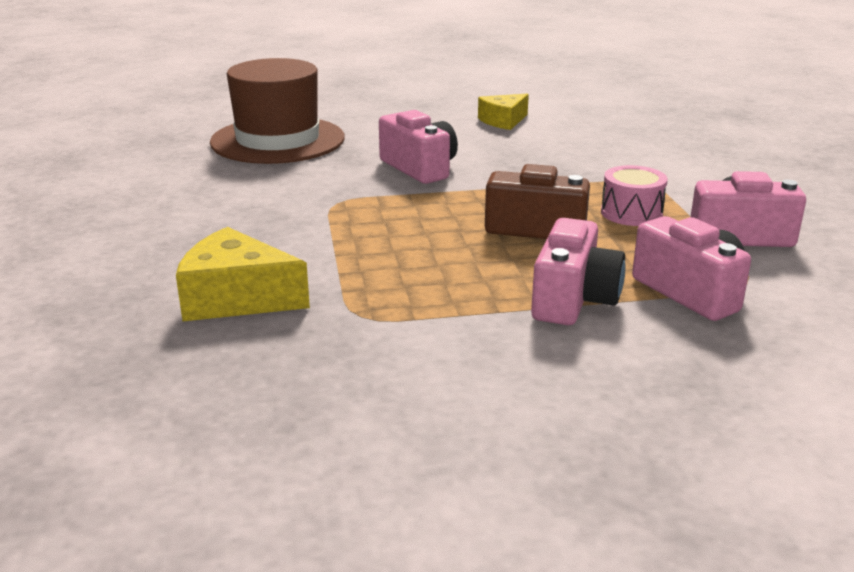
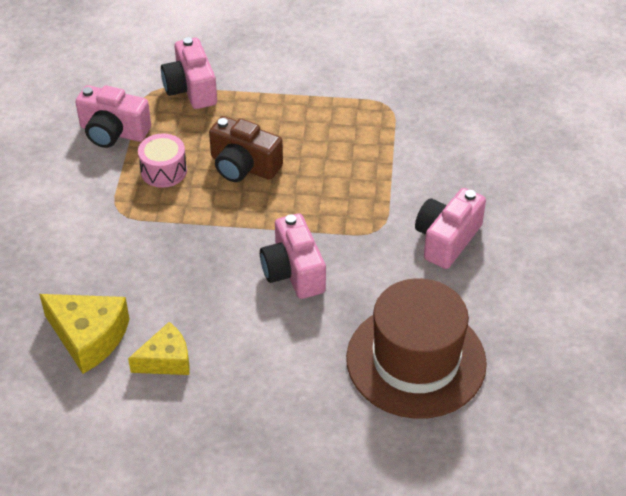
camera: 165 degrees left, 20 degrees up
(236, 298) = (459, 132): yellow cheese -> yellow cheese (89, 337)
(573, 299) = (262, 95): pink camera -> pink camera (447, 239)

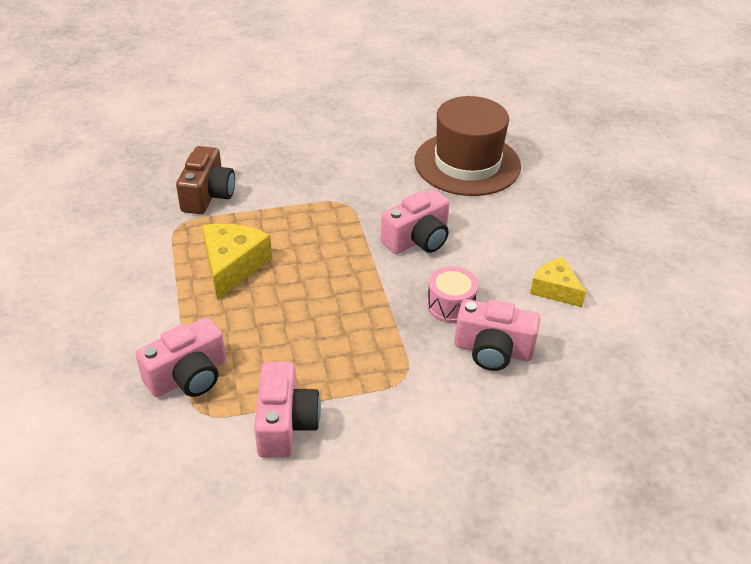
camera: 110 degrees left, 5 degrees down
(89, 337) = (566, 346): yellow cheese -> yellow cheese (232, 266)
(164, 171) = (331, 359): pink drum -> pink drum (450, 305)
(243, 166) = (300, 301): brown camera -> brown camera (208, 195)
(447, 239) = (339, 167): pink camera -> pink camera (493, 350)

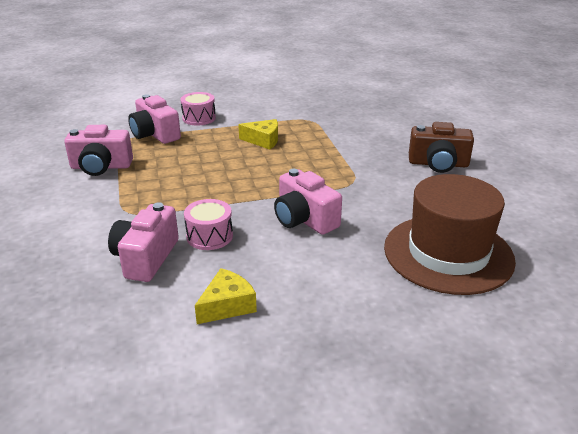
camera: 90 degrees right, 10 degrees down
(142, 331) = (199, 118): none -> pink drum
(208, 195) = (347, 126): brown camera -> brown camera (438, 164)
(232, 266) = (263, 140): yellow cheese -> yellow cheese, size x0.67

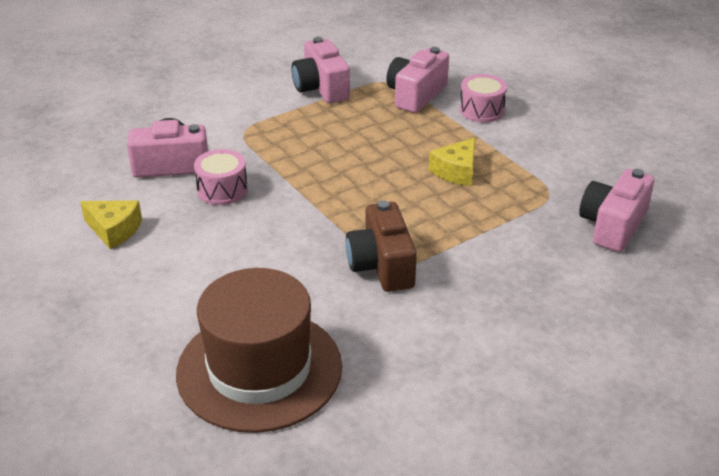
camera: 70 degrees right, 5 degrees up
(263, 140) = (456, 171): yellow cheese -> yellow cheese turned 45 degrees clockwise
(304, 219) = (283, 244): pink camera -> pink camera (612, 226)
(438, 164) = (496, 336): brown camera -> brown camera (381, 265)

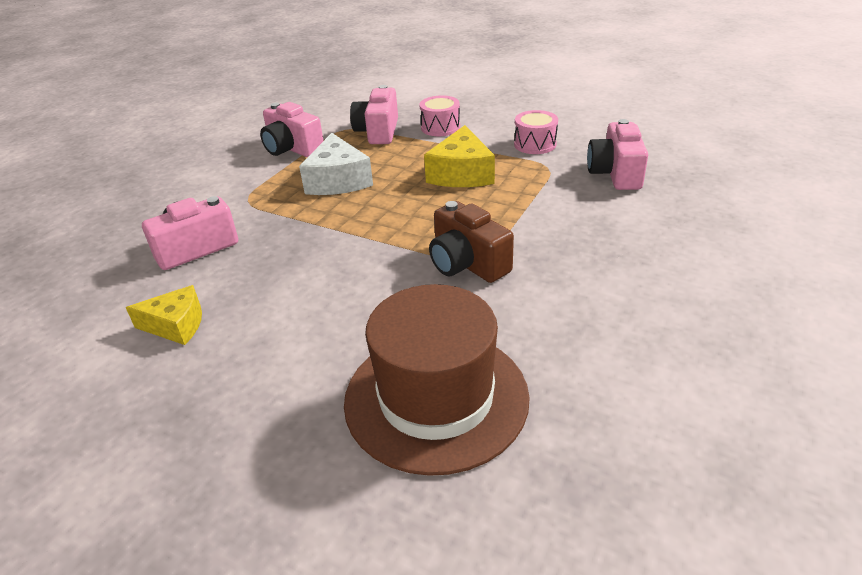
camera: 25 degrees left, 0 degrees up
(222, 190) = (265, 252): pink drum -> pink drum (535, 144)
(336, 138) = (338, 180): none -> white cheese
(456, 171) = (461, 174): yellow cheese -> yellow cheese, size x1.50

